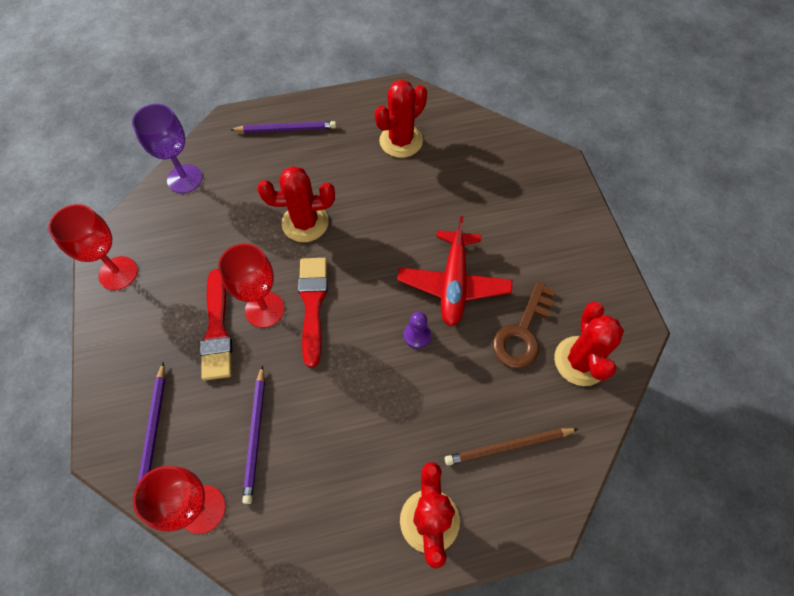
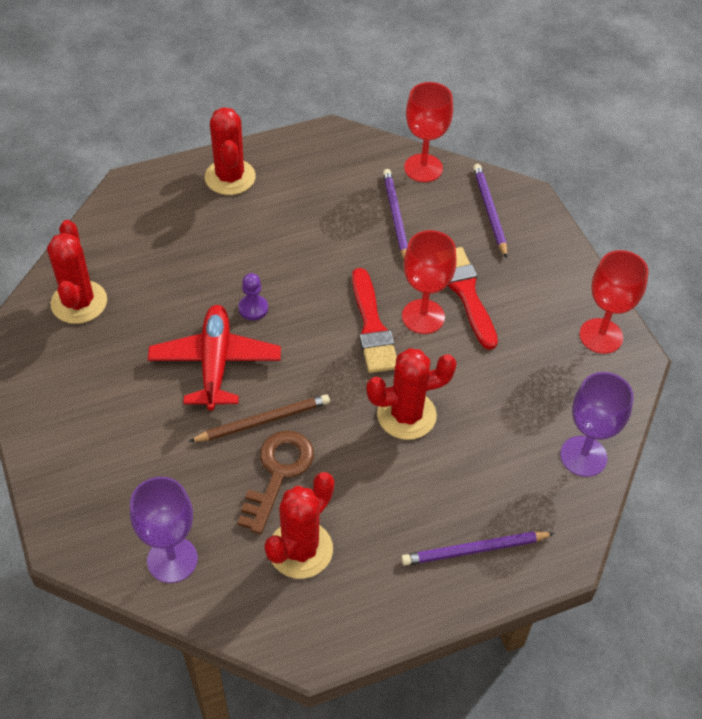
camera: 170 degrees right, 10 degrees down
(486, 144) = (172, 559): none -> purple goblet
(508, 447) = (159, 229): brown pencil -> brown pencil (263, 421)
(522, 332) = (138, 322): brown key -> brown key (278, 473)

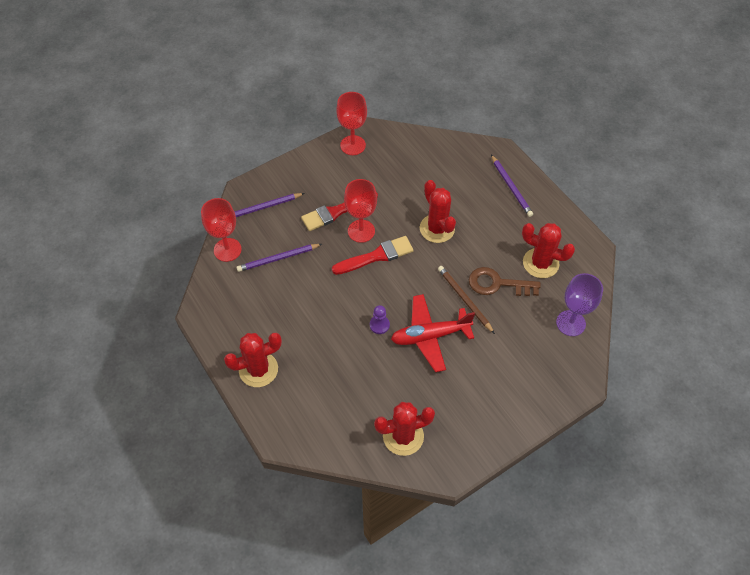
camera: 100 degrees left, 5 degrees up
(583, 456) = (438, 147): purple goblet -> none

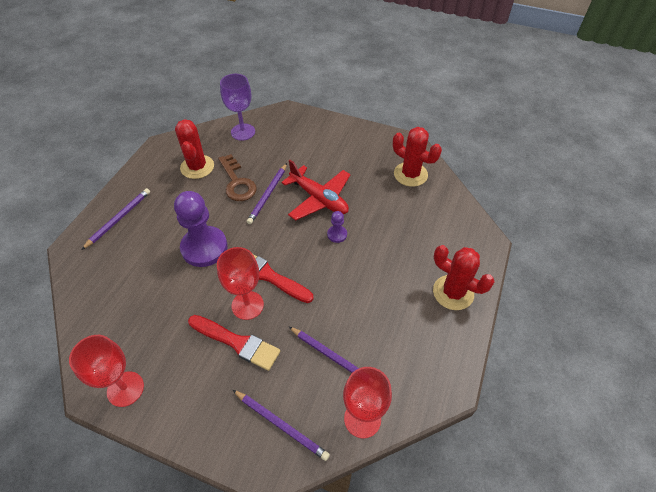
camera: 125 degrees left, 5 degrees down
(437, 228) = (204, 248): red cactus -> purple pawn
(464, 299) = (268, 195): brown pencil -> purple pencil

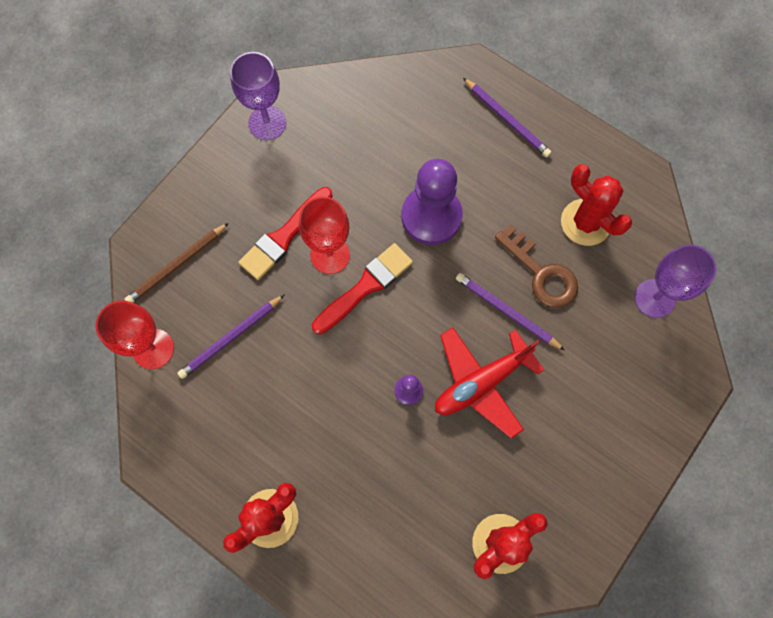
camera: 105 degrees right, 20 degrees up
(125, 389) = (267, 123): red goblet -> purple goblet
(197, 167) = (585, 222): red cactus -> red cactus turned 45 degrees clockwise
(237, 182) = (541, 273): brown key -> brown key turned 120 degrees counterclockwise
(281, 425) = (177, 265): purple pencil -> brown pencil

